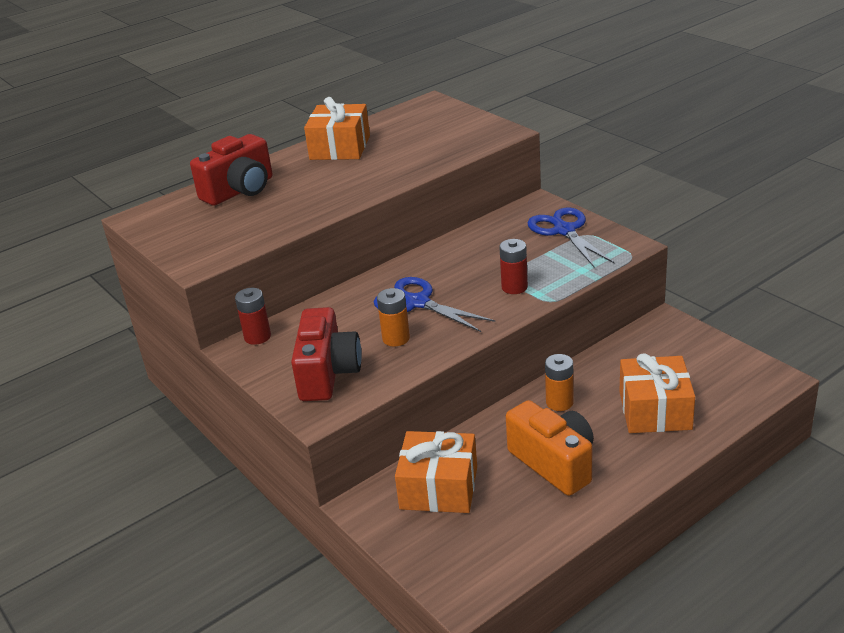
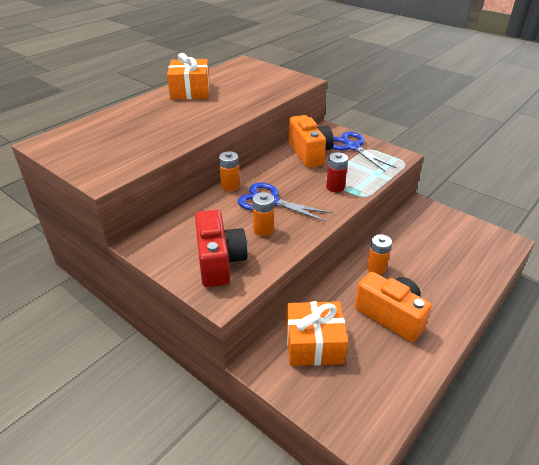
camera: 15 degrees left, 5 degrees up
(240, 190) = (123, 121): red camera -> none
(257, 337) = (154, 234): red battery -> none
(372, 280) = (230, 186): none -> orange battery
(498, 238) = (309, 153): none -> orange camera
(655, 410) = (442, 269): orange gift -> none

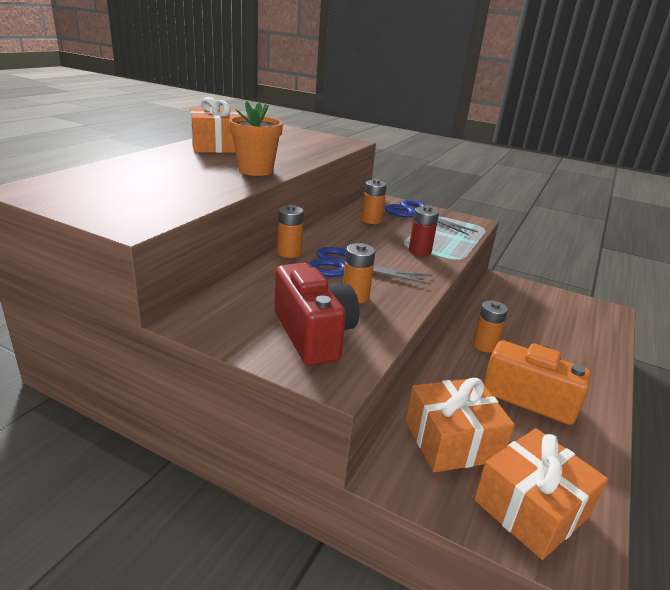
camera: 15 degrees left, 10 degrees down
(209, 120) = (255, 170): none -> orange flower pot
(309, 153) = (371, 220): orange camera -> orange battery
(348, 400) = (531, 508): none -> orange gift

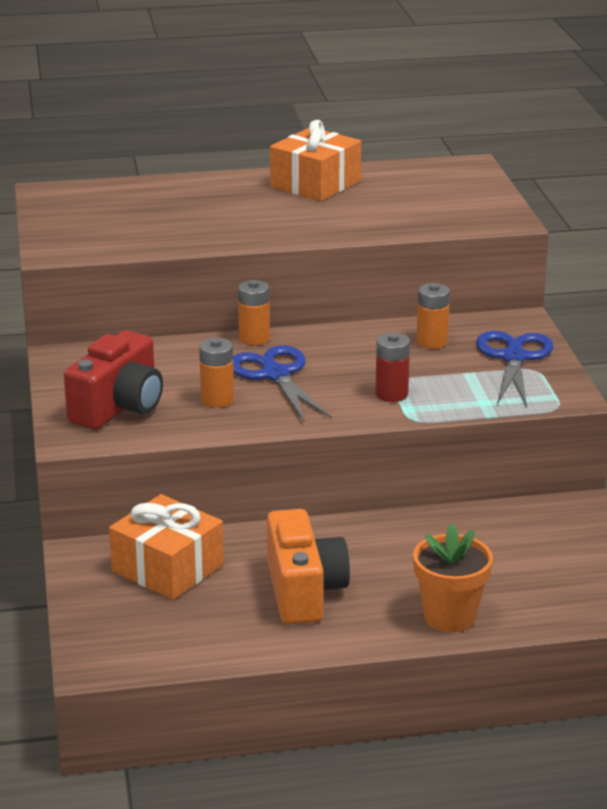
camera: 55 degrees right, 0 degrees up
(255, 170) = (275, 229): orange flower pot -> orange flower pot (449, 617)
(484, 345) = (371, 540): orange battery -> none
(531, 508) = (129, 628): orange gift -> none

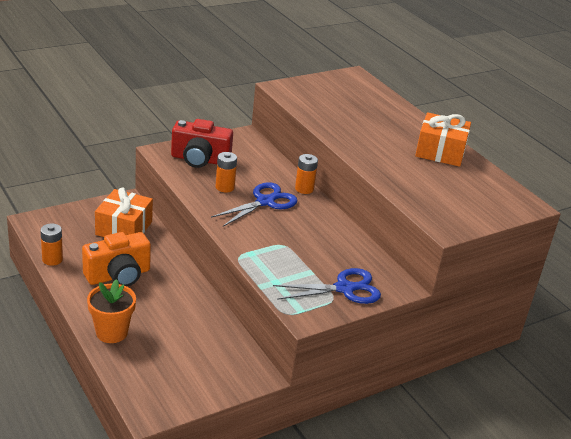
camera: 65 degrees right, 5 degrees up
(391, 394) = (265, 245): red battery -> none
(432, 342) = (344, 253): orange battery -> orange battery (52, 259)

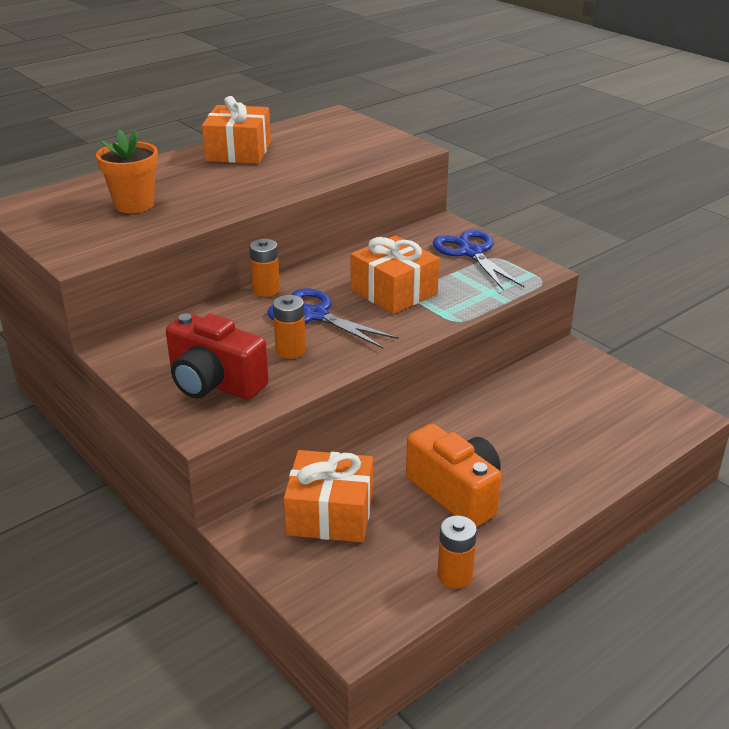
camera: 95 degrees left, 0 degrees up
(111, 332) = (580, 473): orange flower pot -> orange flower pot (134, 204)
(200, 159) = (214, 383): red camera -> red camera turned 120 degrees clockwise
(288, 238) = (394, 292): none -> orange gift

